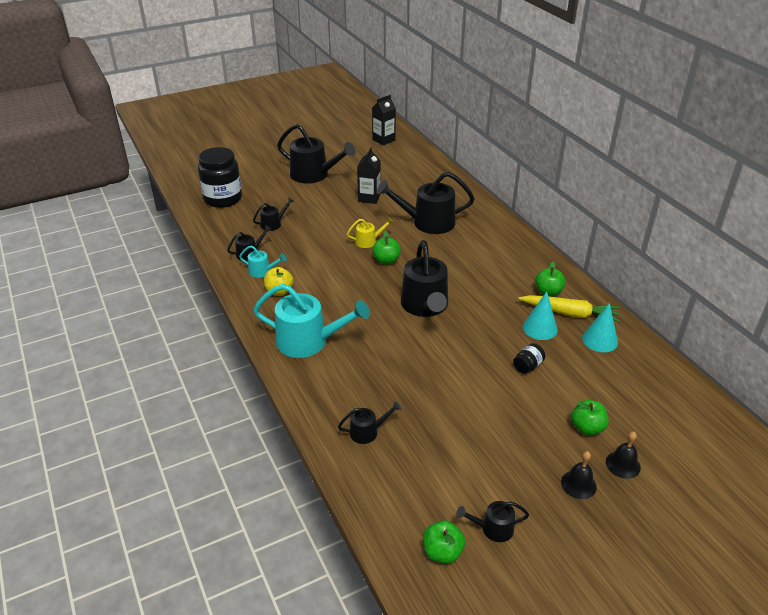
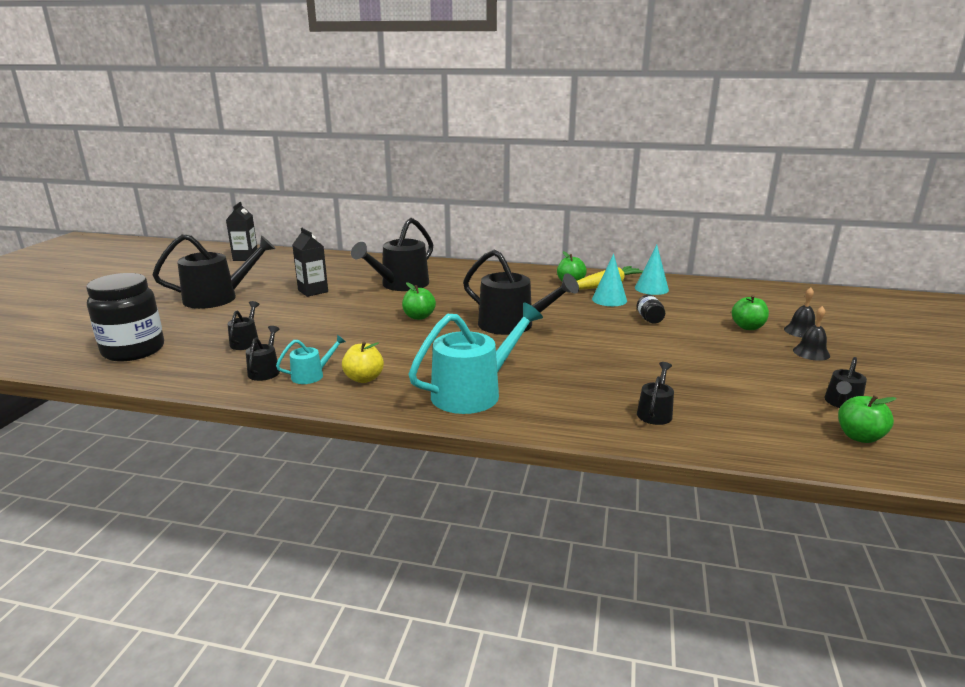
camera: 50 degrees left, 15 degrees down
(368, 241) = (375, 313): yellow watering can -> none

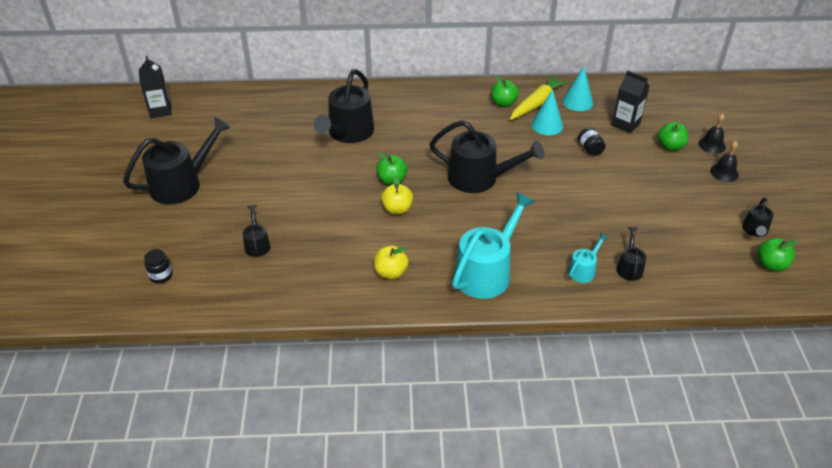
camera: 15 degrees left, 20 degrees up
(133, 350) = (161, 276): black jar -> black jar, size x0.42
(265, 371) = (301, 279): black watering can -> none
(311, 375) = (344, 277): turquoise watering can -> turquoise watering can (583, 270)
(313, 291) = (269, 157): black carton -> black carton (625, 124)
(408, 336) = (397, 209): none -> yellow apple

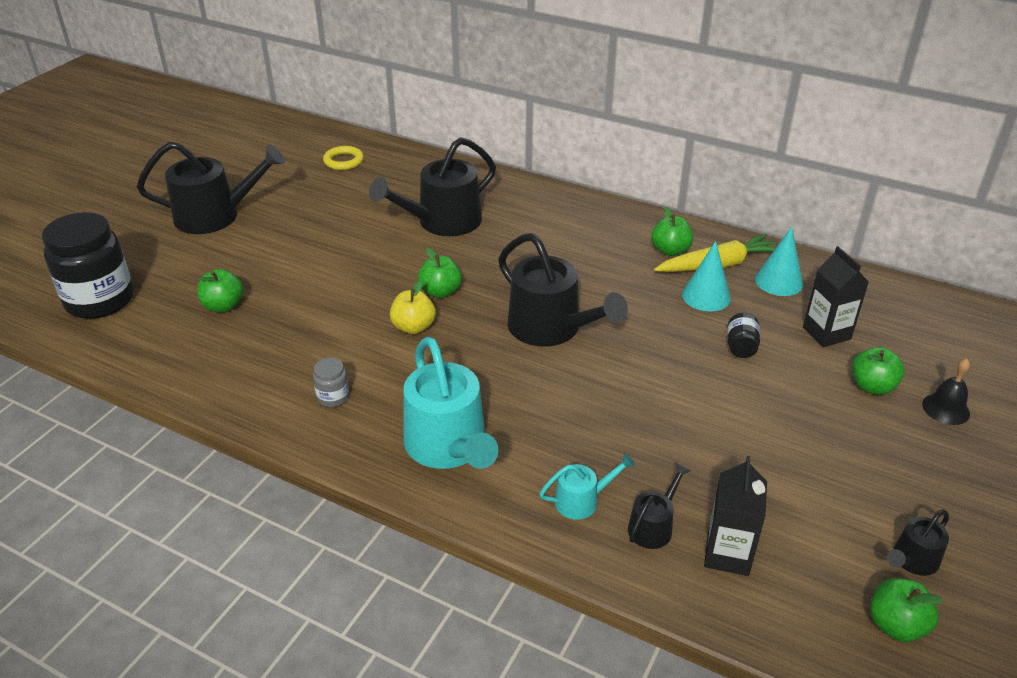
camera: 30 degrees right, 5 degrees down
(160, 110) = (271, 137): black carton -> black carton (727, 554)
(161, 276) = (100, 300): black jar -> black jar, size x2.36
(235, 112) = (343, 161): none -> yellow ring
(257, 244) = (223, 306): black watering can -> green apple
(391, 272) = (333, 397): yellow apple -> grey jar
(486, 272) = (449, 446): turquoise watering can -> turquoise watering can turned 90 degrees clockwise
(724, 172) = (932, 455): black bell -> none

